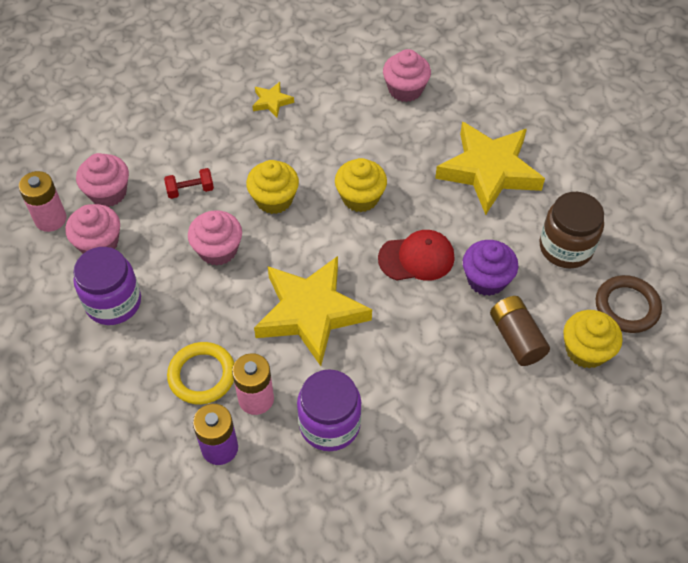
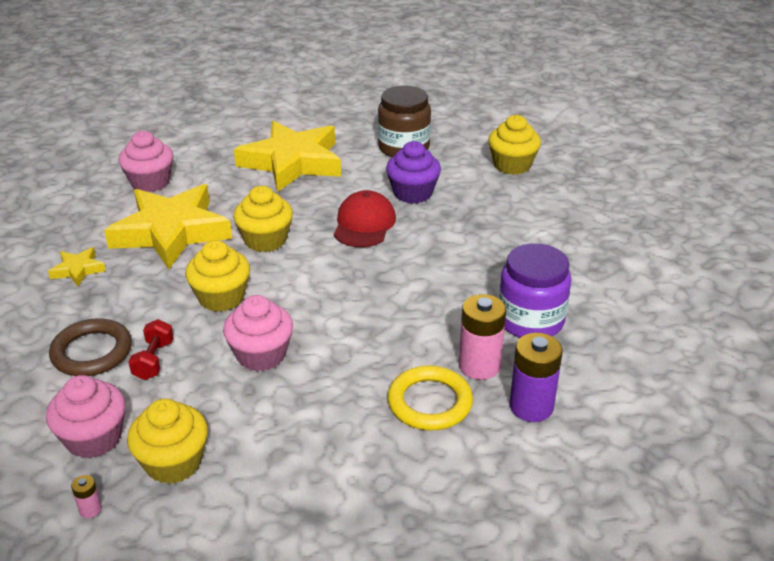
camera: 70 degrees left, 20 degrees down
(50, 219) = (90, 509): pink battery -> pink battery, size x0.45
(99, 243) = (173, 462): pink cupcake -> yellow cupcake
(113, 302) = (279, 464): purple jar -> none
(311, 313) = (390, 304): yellow star -> yellow star (171, 232)
(516, 338) = (483, 193): brown battery -> none
(627, 306) = (479, 137): brown ring -> brown ring (92, 352)

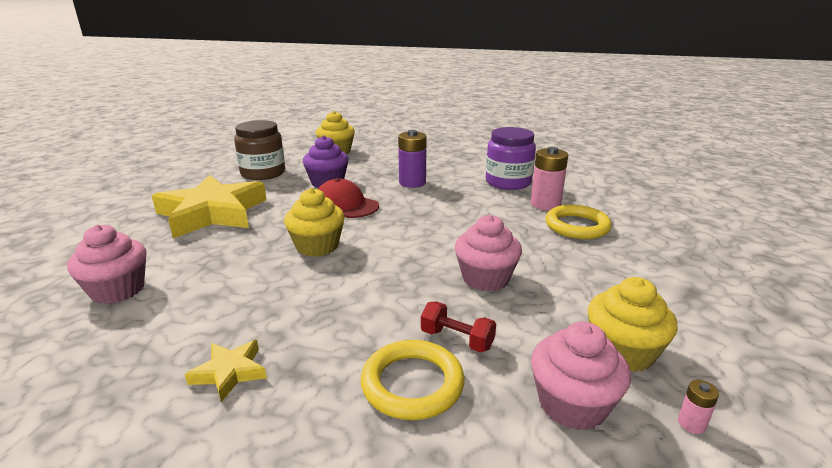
camera: 65 degrees left, 10 degrees down
(92, 352) = (412, 384): brown ring -> yellow ring
(171, 232) = (238, 292): yellow star -> none
(221, 297) = (384, 283): yellow cupcake -> none
(531, 406) = (592, 200): purple battery -> purple battery (412, 183)

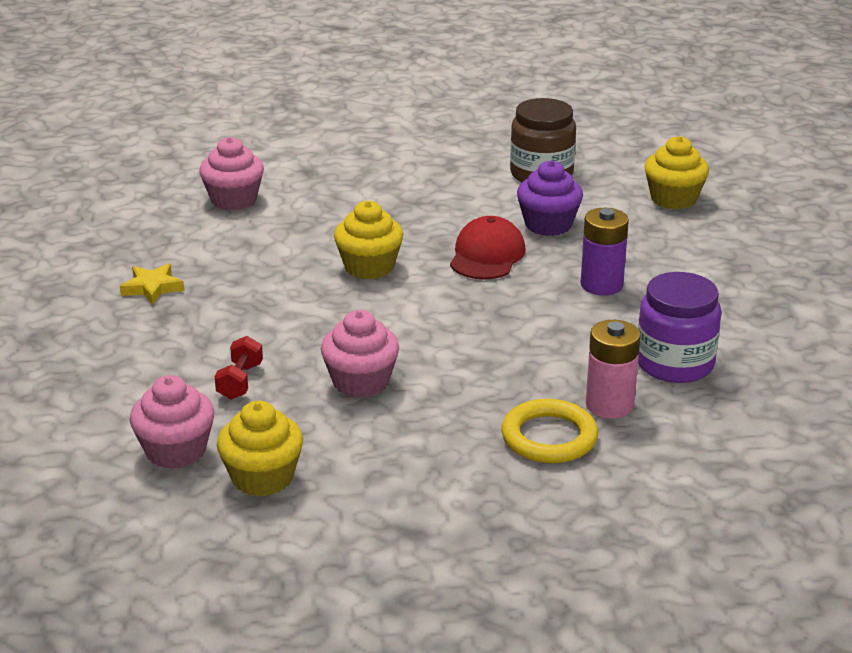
camera: 70 degrees right, 5 degrees up
(212, 213) = (404, 185): yellow star -> none
(412, 384) = (171, 370): yellow ring -> none
(691, 424) = (174, 514): pink battery -> none

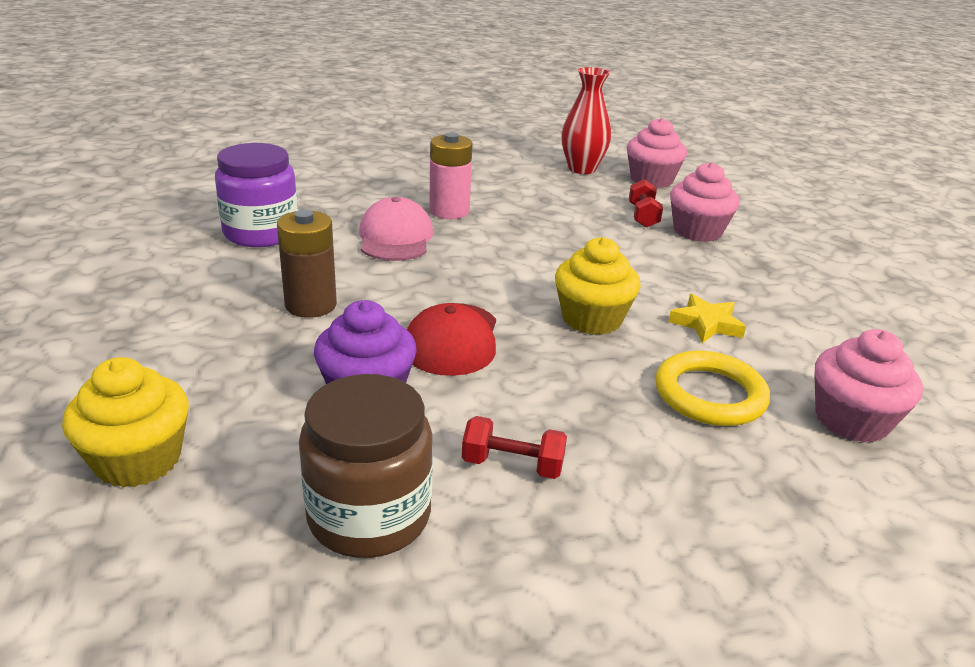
camera: 170 degrees right, 0 degrees up
(152, 288) = (805, 289): yellow star -> yellow star (706, 324)
(262, 477) = (582, 169): yellow cupcake -> red vase
(361, 382) = (543, 217): pink cupcake -> pink cupcake (697, 231)
(461, 188) = (512, 465): none -> red dumbbell
(533, 355) = (395, 238): none -> pink cap
(549, 437) = (385, 187): yellow ring -> yellow ring (709, 395)
(601, 285) = (311, 305): purple battery -> brown battery
(609, 405) = (332, 205): pink battery -> pink battery (449, 211)

